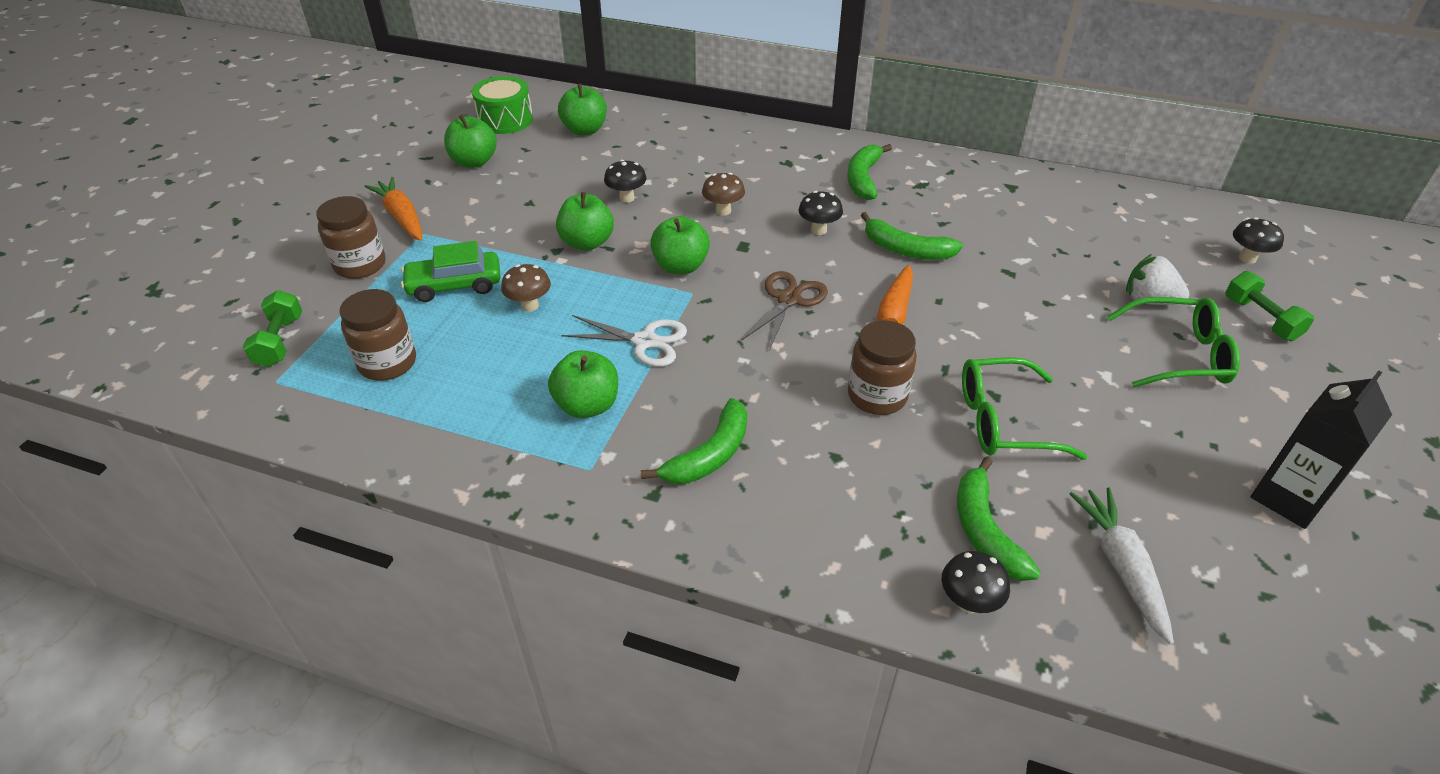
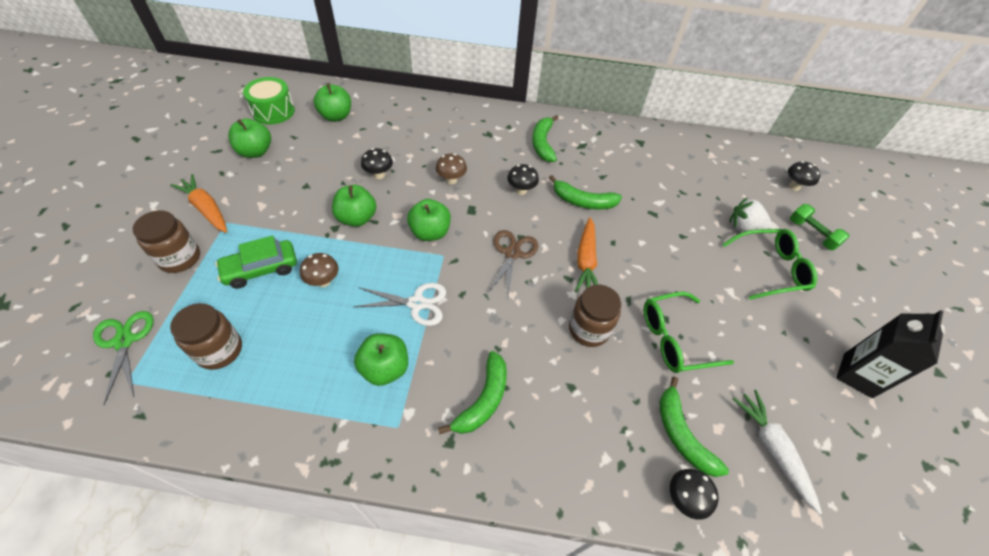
camera: 15 degrees left, 10 degrees up
(280, 341) = (124, 341): green dumbbell -> green scissors

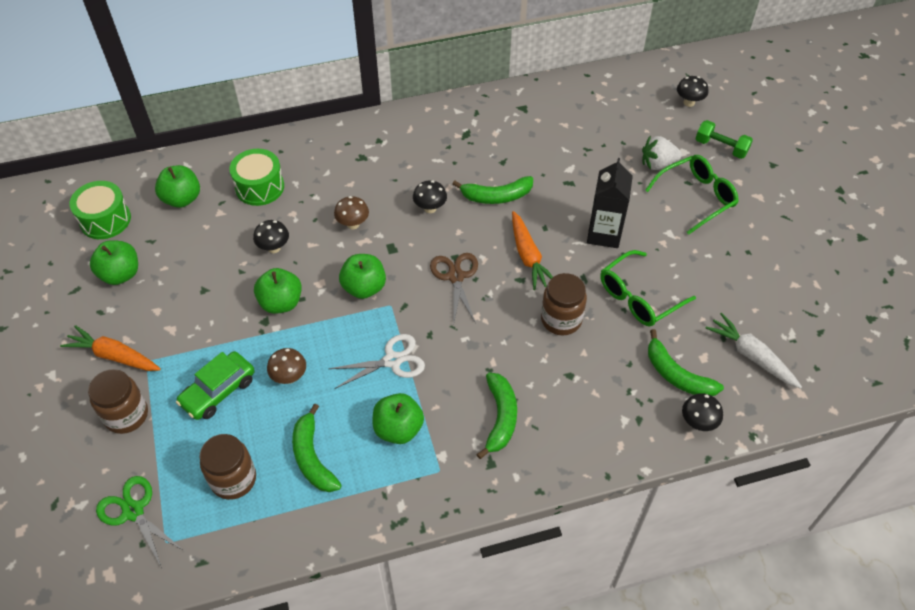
camera: 20 degrees left, 0 degrees up
(397, 128) = (259, 187): none -> green drum
(543, 143) = (425, 147): green banana -> green banana (313, 457)
(857, 375) = (798, 266): black carton -> black carton (604, 234)

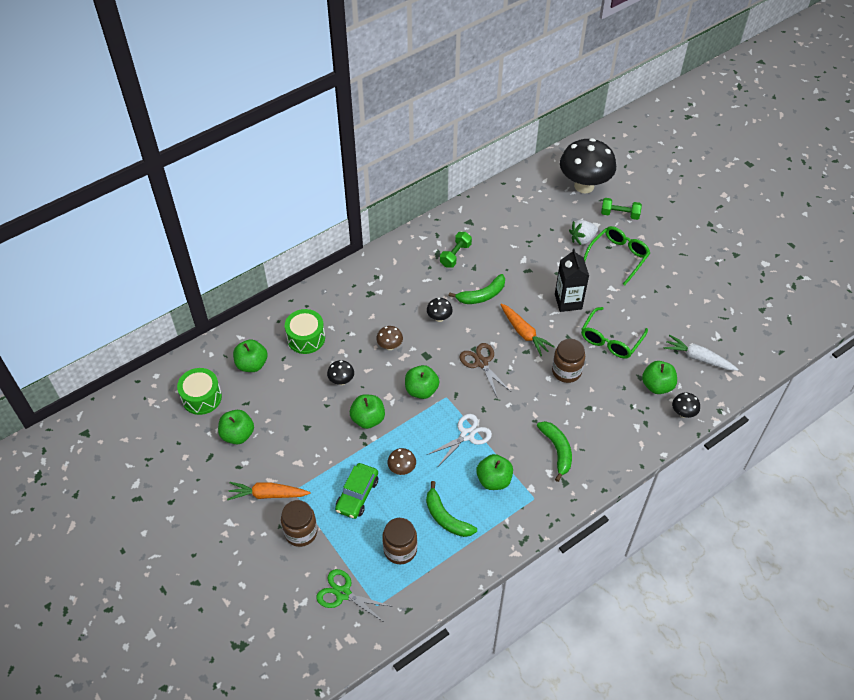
camera: 20 degrees left, 0 degrees up
(487, 141) = (455, 255): none -> green dumbbell
(677, 375) = (657, 385): green banana -> green apple
(689, 103) = (584, 186): black mushroom -> black mushroom, size x2.36

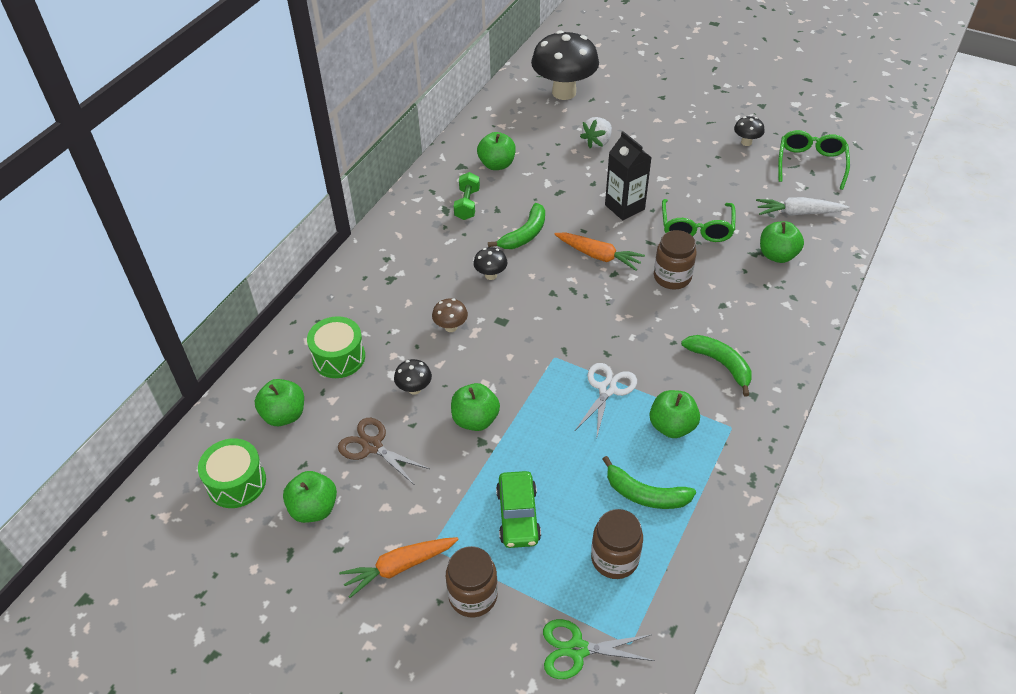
camera: 25 degrees left, 5 degrees down
(402, 469) = (554, 461): brown mushroom -> none
(421, 390) = (520, 361): green apple -> green apple (497, 164)
(481, 363) = (571, 304): brown scissors -> brown scissors (372, 446)
(618, 256) = (647, 146): green glasses -> green glasses (811, 163)
(619, 214) = (620, 107): green dumbbell -> none
(683, 413) = (823, 272): black mushroom -> black mushroom (746, 142)

